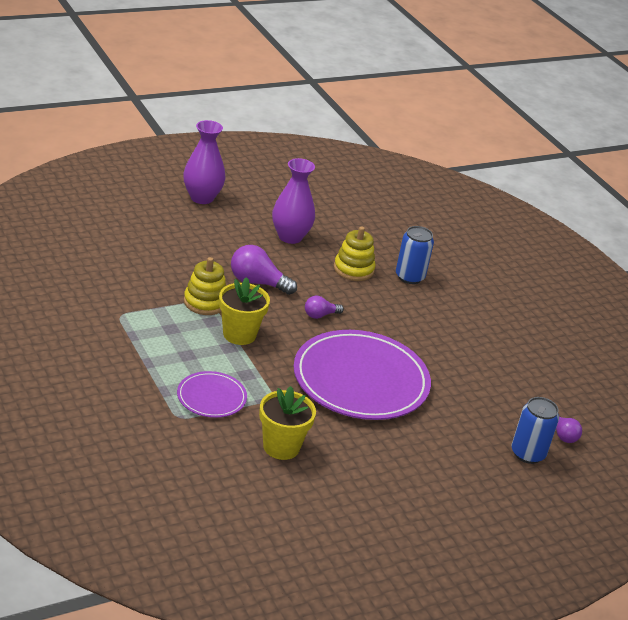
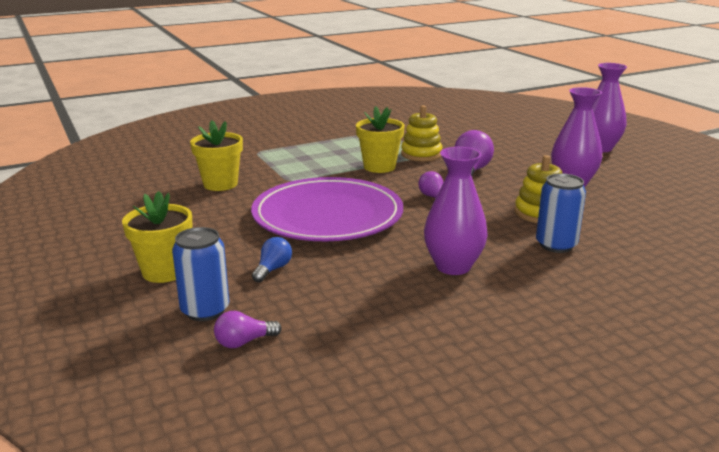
camera: 95 degrees right, 10 degrees down
(211, 397) = (284, 160): purple plate -> none
(448, 329) = (453, 266): none -> purple vase
(463, 417) = (273, 269): none -> blue light bulb
(474, 478) = (164, 271): none -> yellow flower pot

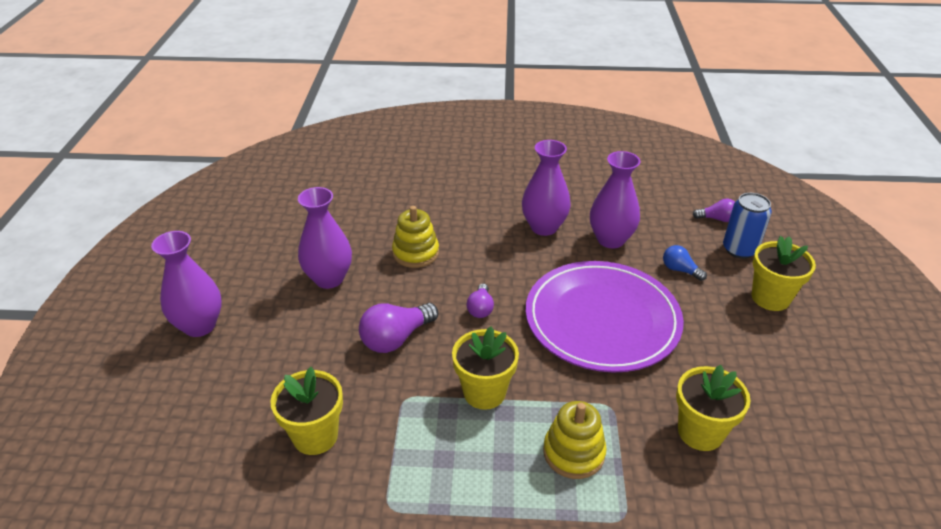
camera: 150 degrees left, 15 degrees up
(273, 269) = (680, 270): blue light bulb -> blue light bulb turned 75 degrees clockwise
(368, 276) = (610, 240): none -> purple vase
(421, 154) = (408, 402): yellow stacking toy -> yellow stacking toy (573, 453)
(453, 136) = (315, 436): none -> yellow flower pot
(556, 245) = (449, 219): blue can -> none

